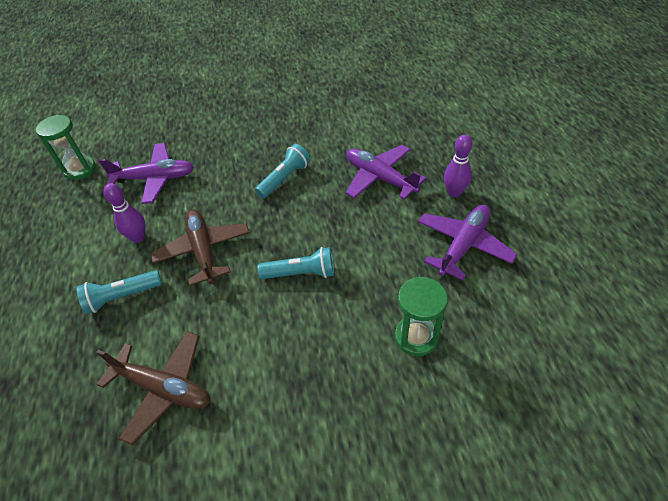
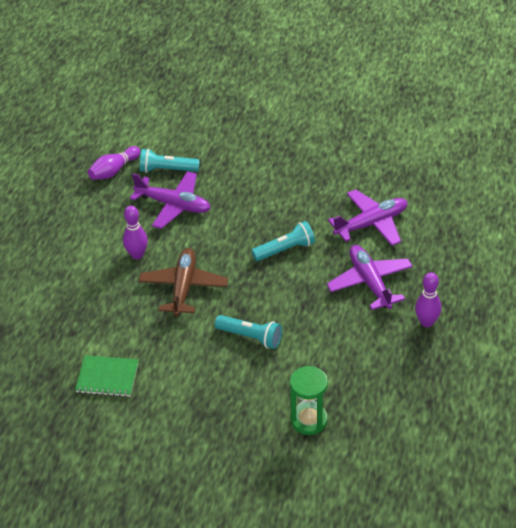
camera: 25 degrees right, 5 degrees down
(80, 169) = (114, 171): green hourglass -> purple bowling pin
(122, 297) = (105, 299): turquoise flashlight -> turquoise flashlight (167, 170)
(163, 388) = (107, 377): brown plane -> green notebook
(463, 245) = (398, 369): purple plane -> purple plane (371, 224)

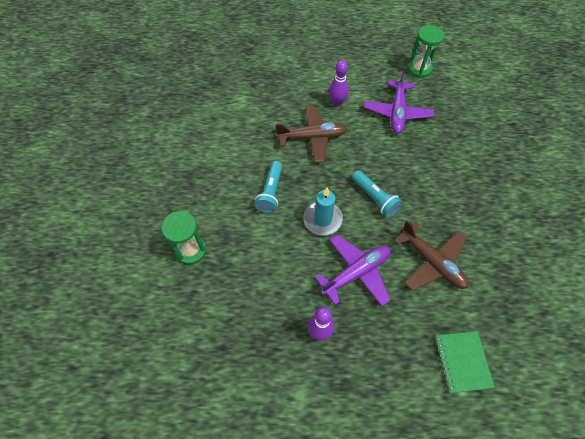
camera: 75 degrees right, 15 degrees up
(107, 377) = (216, 113): green notebook -> green notebook (462, 361)
(114, 171) = (419, 69): purple bowling pin -> green hourglass
(167, 170) = (434, 100): turquoise flashlight -> none
(300, 297) = (322, 219): none -> turquoise candle
(371, 224) = (431, 262): purple plane -> brown plane

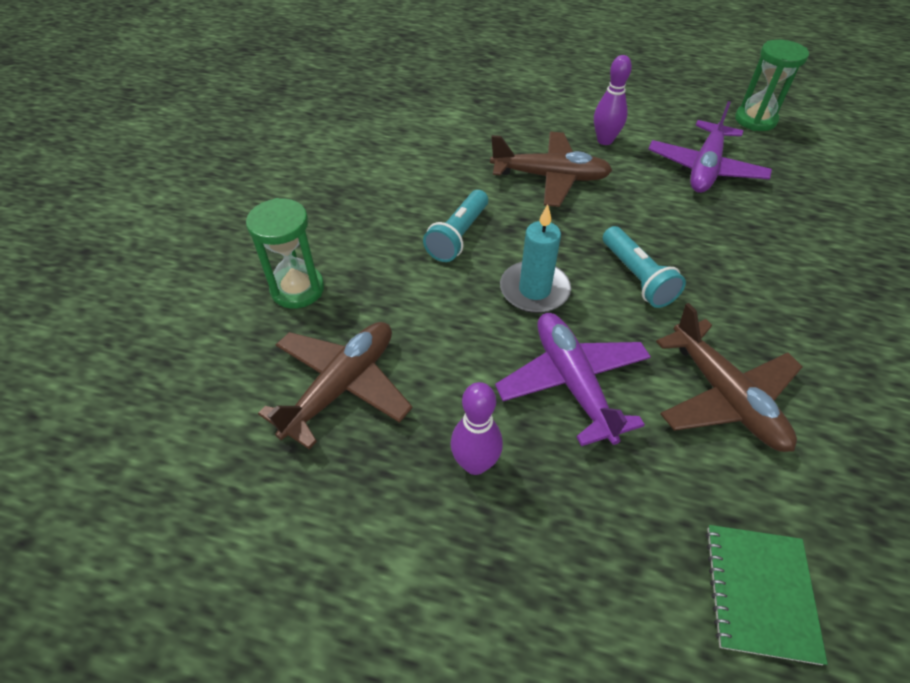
camera: 15 degrees right, 10 degrees down
(237, 306) = (341, 386): none -> brown plane
(356, 273) = (572, 383): purple plane -> purple plane turned 90 degrees counterclockwise

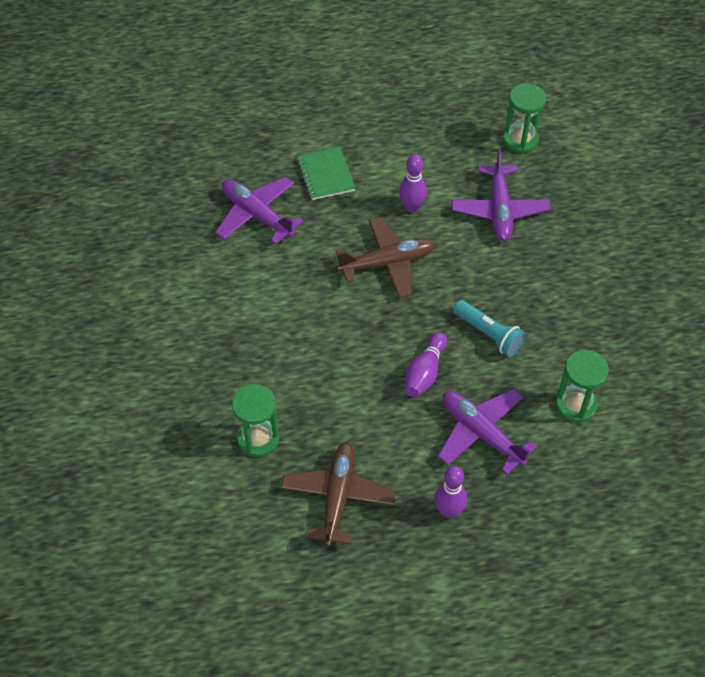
camera: 25 degrees left, 5 degrees up
(441, 106) = (257, 215): none -> purple plane
(458, 236) = (347, 347): turquoise flashlight -> none
(534, 290) = (424, 373): turquoise candle -> purple bowling pin
(725, 397) = (575, 405): brown plane -> green hourglass
(760, 592) = (629, 515): green notebook -> green notebook (326, 175)

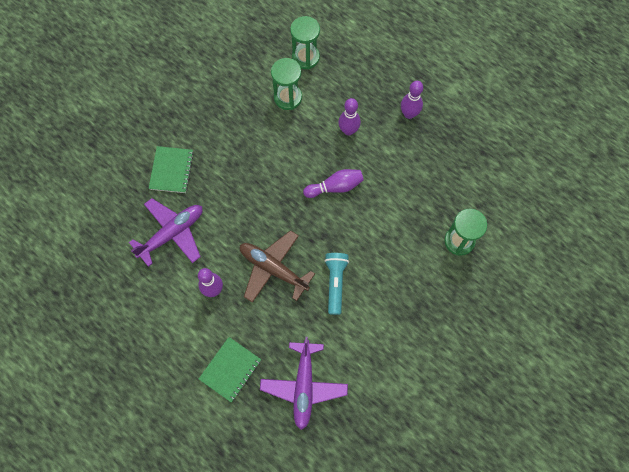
camera: 130 degrees left, 15 degrees up
(337, 497) = (453, 172): brown plane -> none
(481, 433) = (348, 130): purple plane -> purple bowling pin
(489, 334) = (278, 172): turquoise flashlight -> turquoise flashlight (335, 283)
(520, 140) = (95, 264): green hourglass -> green hourglass (305, 57)
(572, 249) = (171, 170): none -> green notebook

